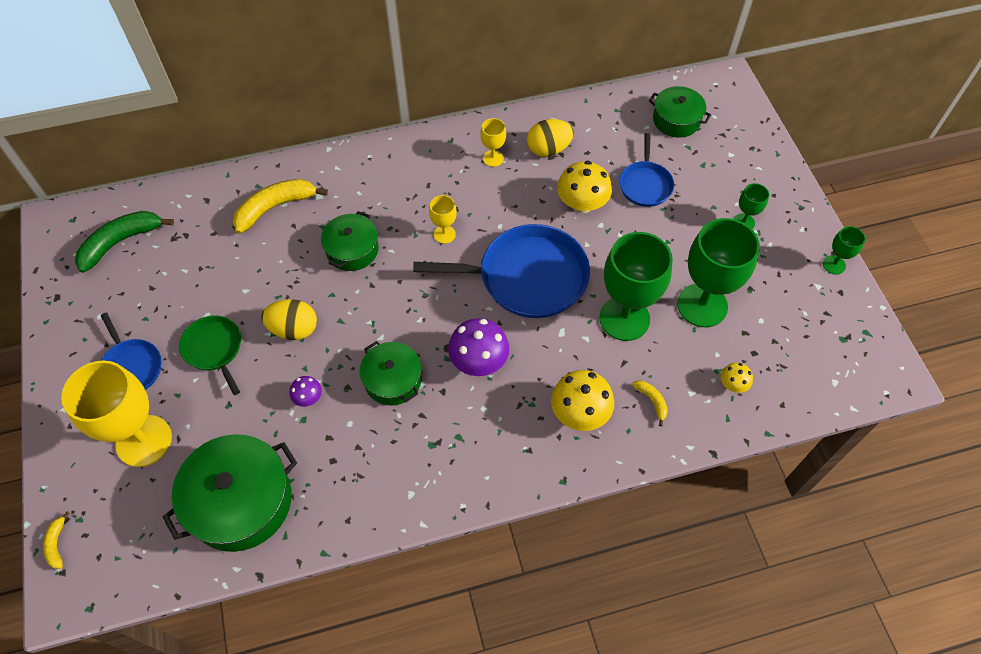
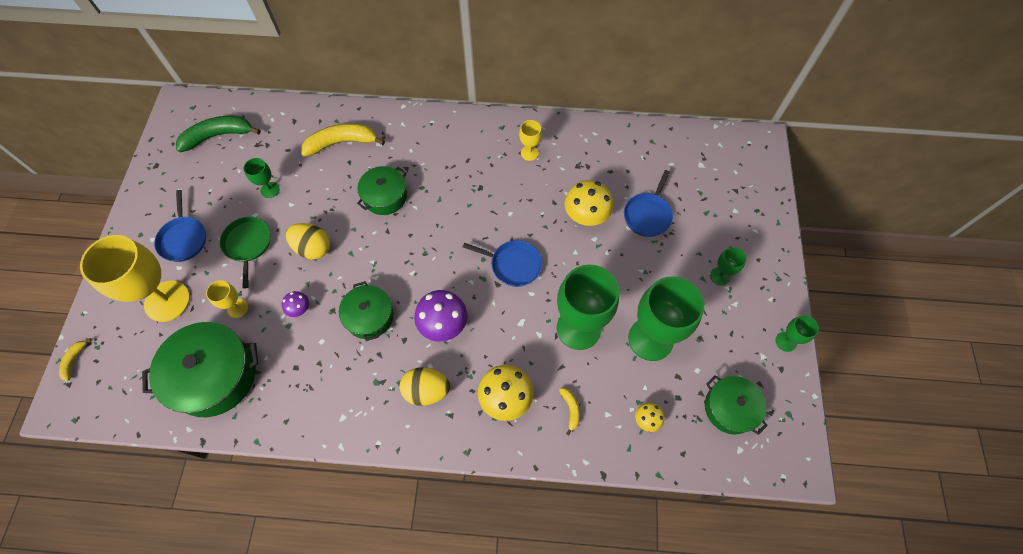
camera: 20 degrees right, 5 degrees up
(213, 282) = (270, 190): none -> green goblet
(444, 234) = (462, 206): yellow goblet -> yellow goblet (237, 308)
(527, 277) = (513, 265): blue pan -> blue pan, size x0.54
(548, 149) = (578, 159): yellow egg -> yellow egg (426, 390)
(676, 120) = (700, 165): green pot -> green pot (730, 408)

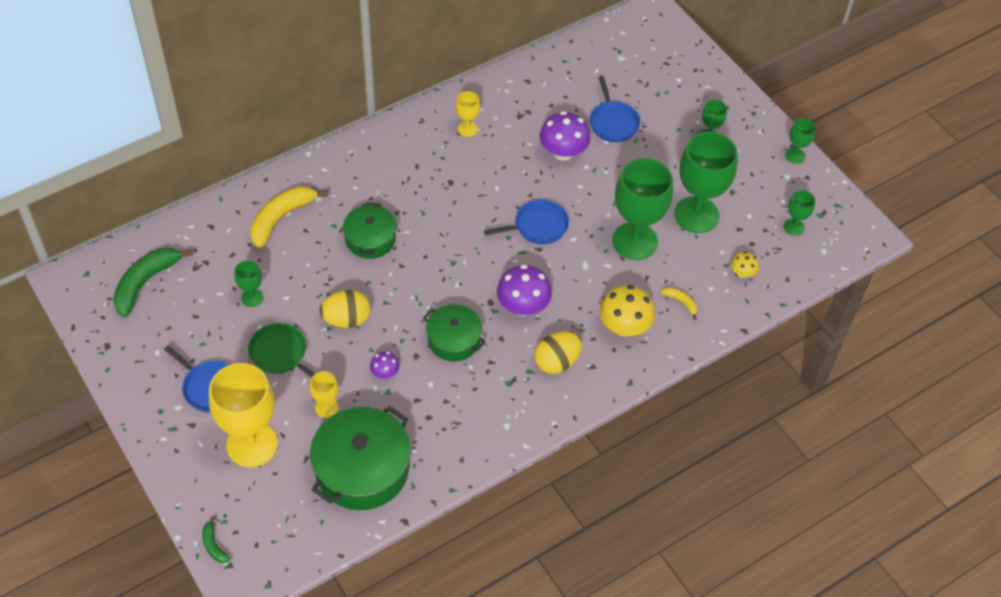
camera: 40 degrees left, 10 degrees down
(74, 360) = (214, 545): yellow banana -> green banana
(586, 215) = (563, 152): yellow mushroom -> purple mushroom
(730, 408) = (794, 227): green pot -> green goblet

